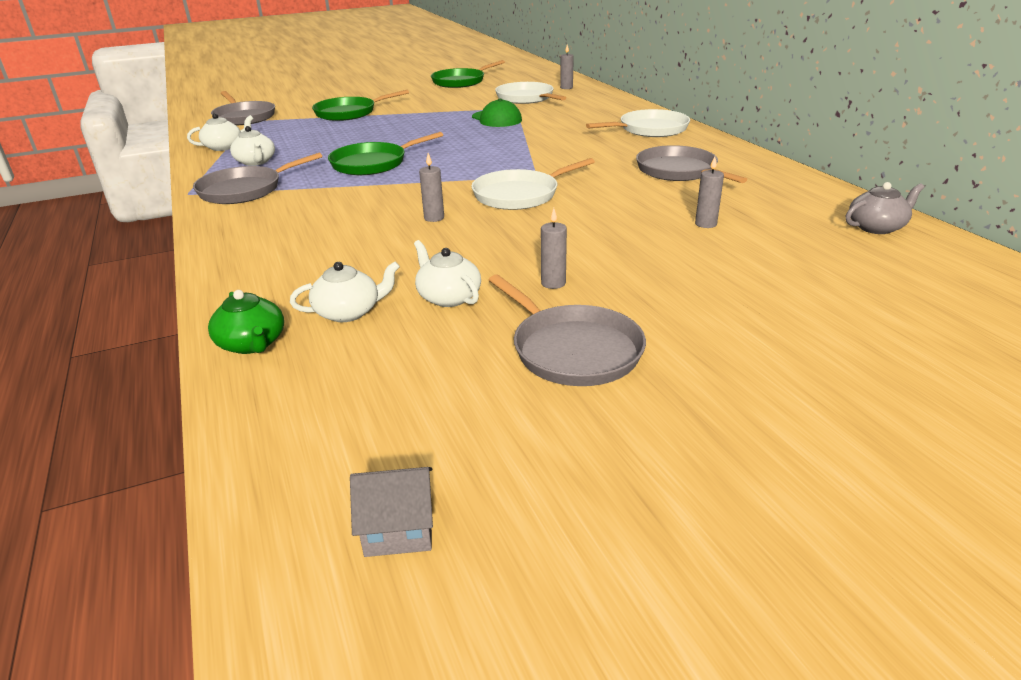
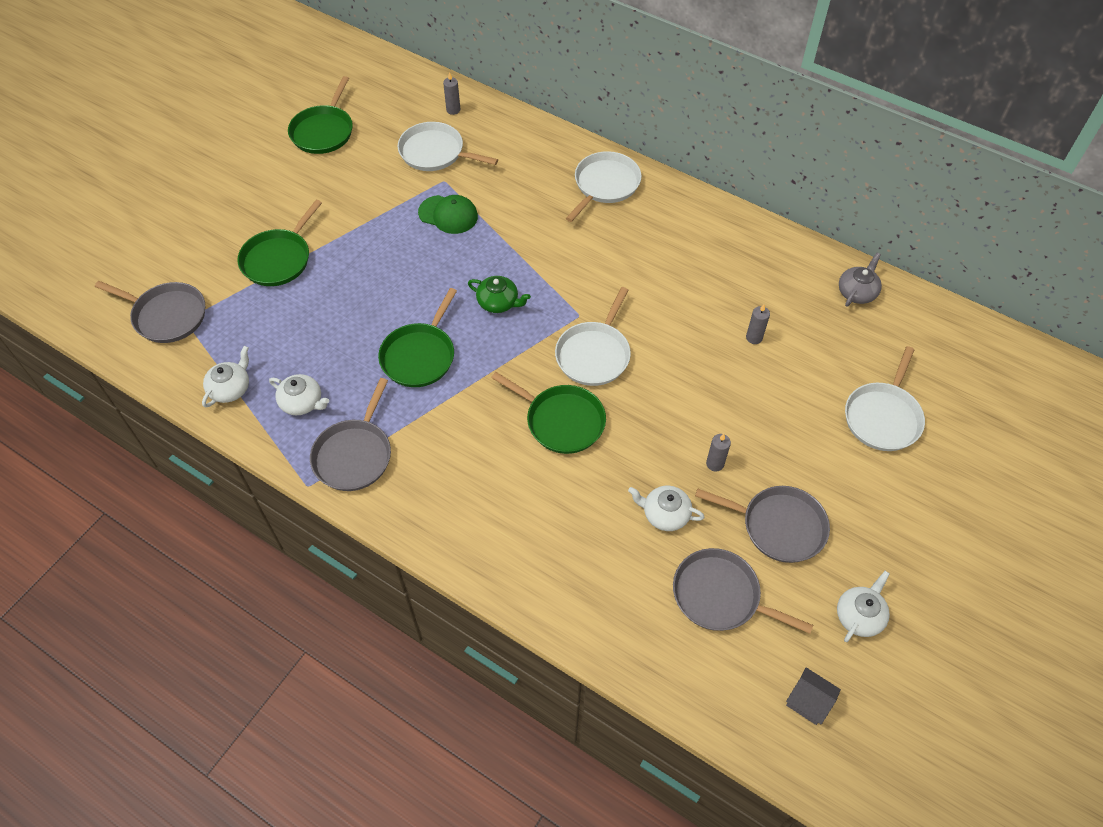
camera: 35 degrees left, 25 degrees up
(252, 344) = (594, 628): green teapot -> green teapot (498, 302)
(349, 312) = (619, 564): white teapot -> white teapot (859, 615)
(399, 528) = (808, 701): grey house -> grey house turned 75 degrees clockwise
(434, 218) = (561, 421): grey candle -> green pan
(679, 171) = (682, 259): grey pan -> grey pan (720, 596)
(827, 314) = (883, 417): none -> white pan

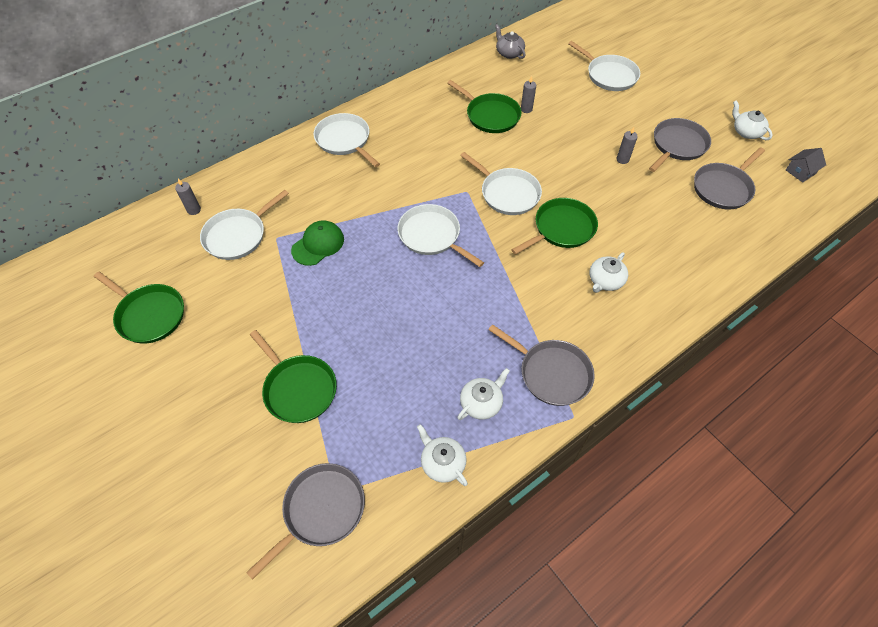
camera: 70 degrees left, 0 degrees up
(420, 355) = (464, 302): green pan -> green pan (490, 115)
(498, 302) = (432, 236): green teapot -> white pan
(665, 514) = (656, 196): white teapot -> white teapot (605, 281)

